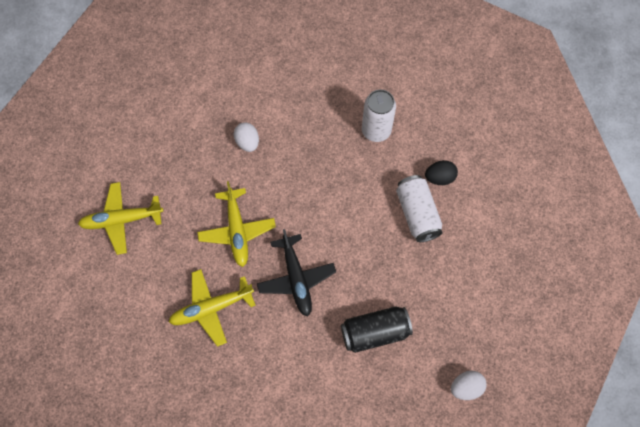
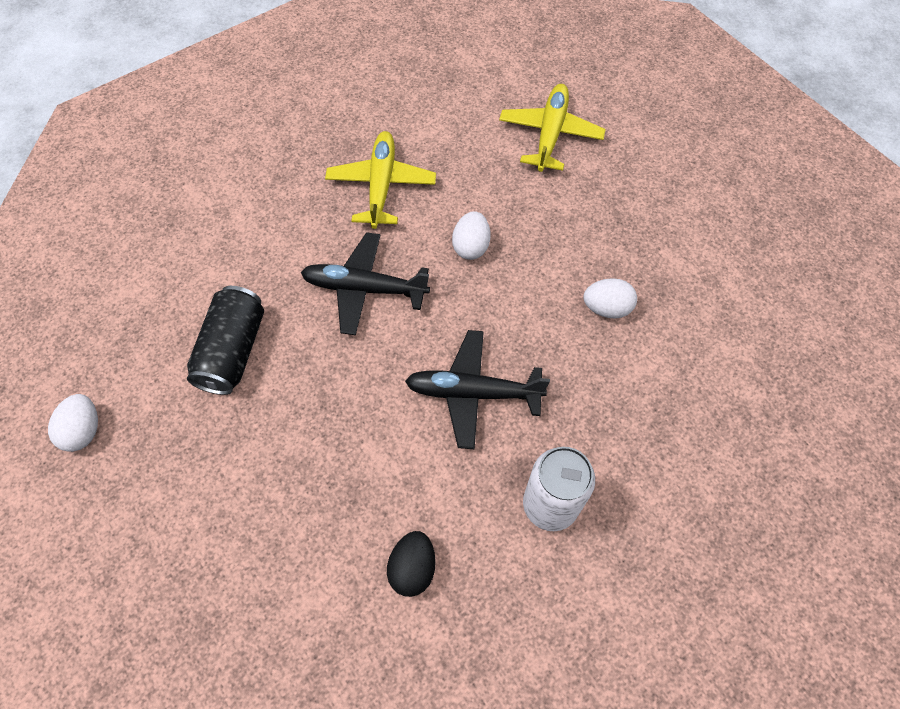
camera: 115 degrees right, 5 degrees down
(237, 231) = (471, 247): yellow plane -> white egg
(334, 190) = (472, 393): none -> black plane
(417, 214) = (369, 497): white can -> none

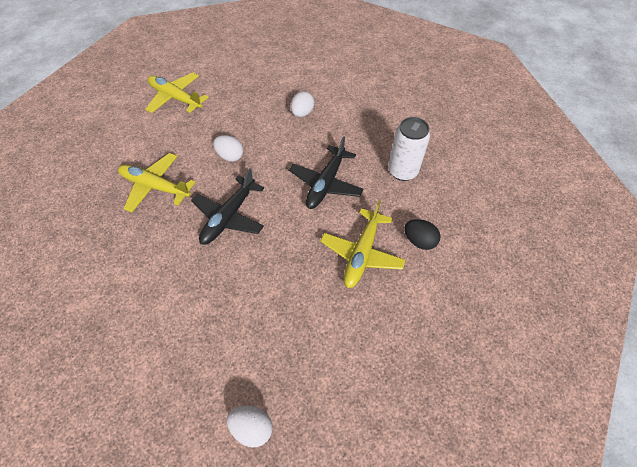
camera: 70 degrees left, 5 degrees down
(233, 351) = (235, 305): black can -> none
(360, 485) = (361, 253): none -> yellow plane

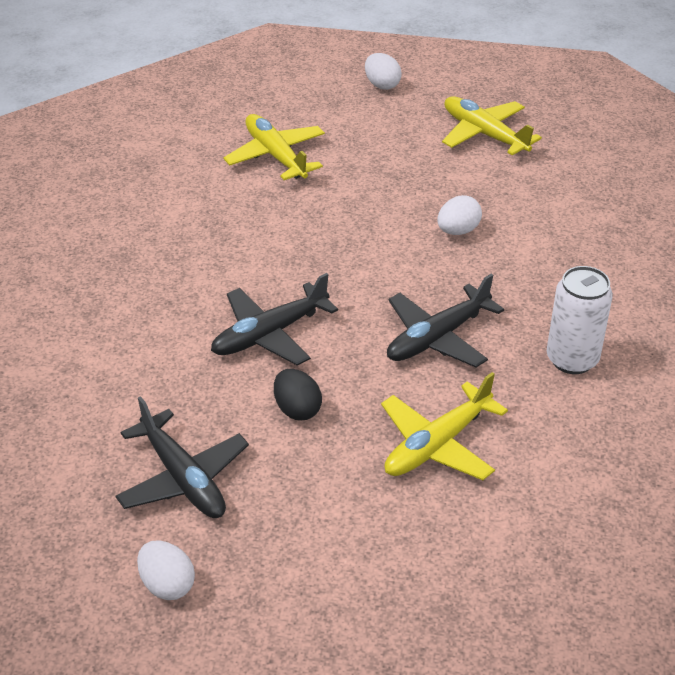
camera: 25 degrees right, 15 degrees down
(155, 186) = (187, 264): yellow plane -> yellow plane (484, 134)
(224, 341) = (183, 478): none -> black plane
(230, 156) = (314, 257): white egg -> white egg (382, 85)
(419, 241) = (537, 459): black egg -> black egg (297, 409)

